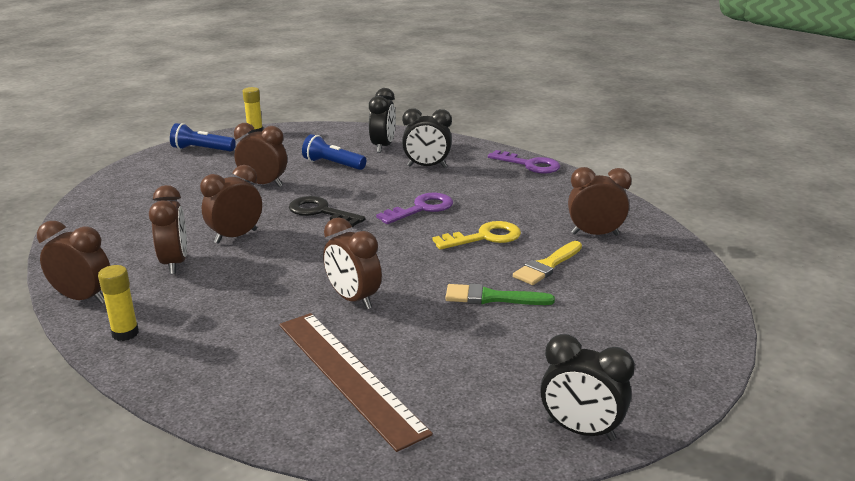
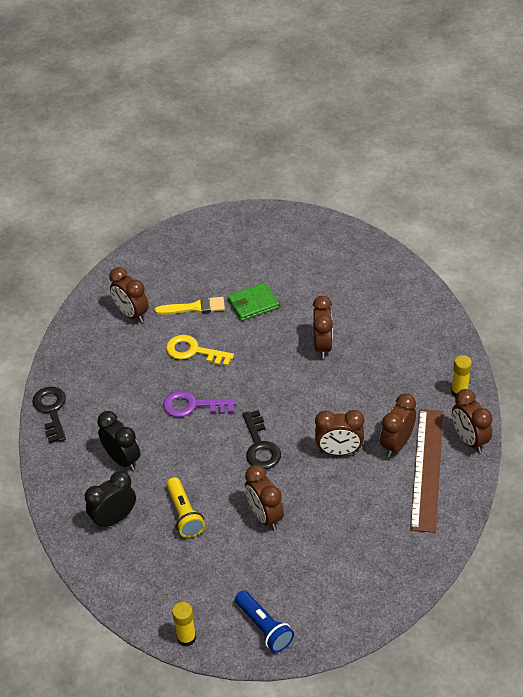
camera: 135 degrees left, 20 degrees up
(332, 164) = (184, 514): blue flashlight -> yellow flashlight
(349, 375) = (371, 299): brown ruler -> brown ruler (426, 469)
(492, 298) = (253, 304): green brush -> green wallet
(529, 165) = (51, 410): purple key -> black key
(580, 430) = (309, 222): black clock -> none

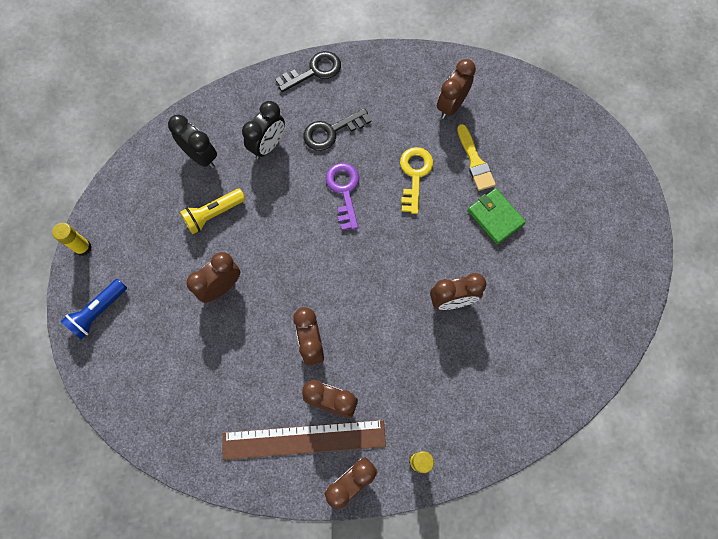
camera: 75 degrees right, 25 degrees up
(260, 446) = (305, 265): black key -> black key (331, 132)

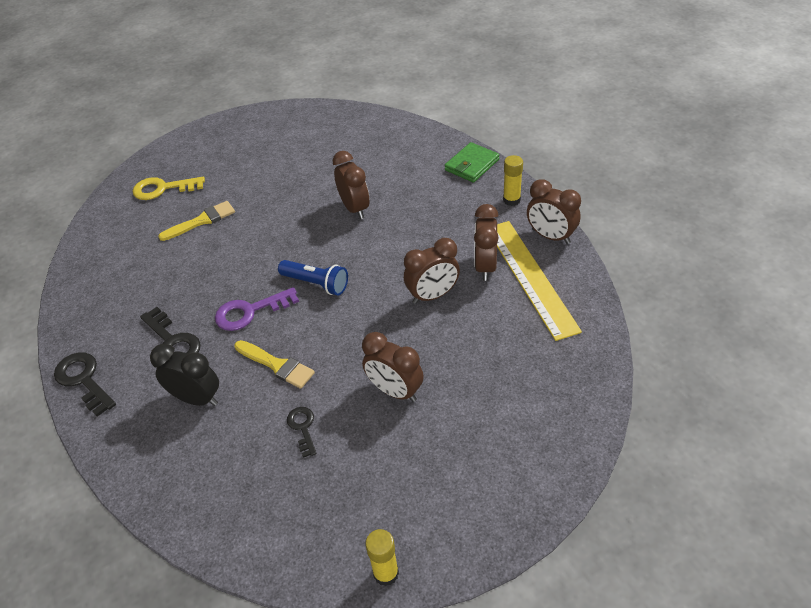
camera: 100 degrees left, 25 degrees down
(98, 312) = (470, 515): blue flashlight -> blue flashlight (316, 283)
(201, 156) = (220, 469): black clock -> none
(213, 214) = (302, 428): yellow flashlight -> black key
(279, 204) = (277, 365): none -> yellow brush
(304, 439) = (530, 277): brown ruler -> yellow ruler
(414, 175) = (222, 260): yellow key -> yellow key (163, 189)
(451, 106) = (135, 250): brown clock -> none
(495, 217) = (262, 197): green wallet -> green wallet (472, 165)

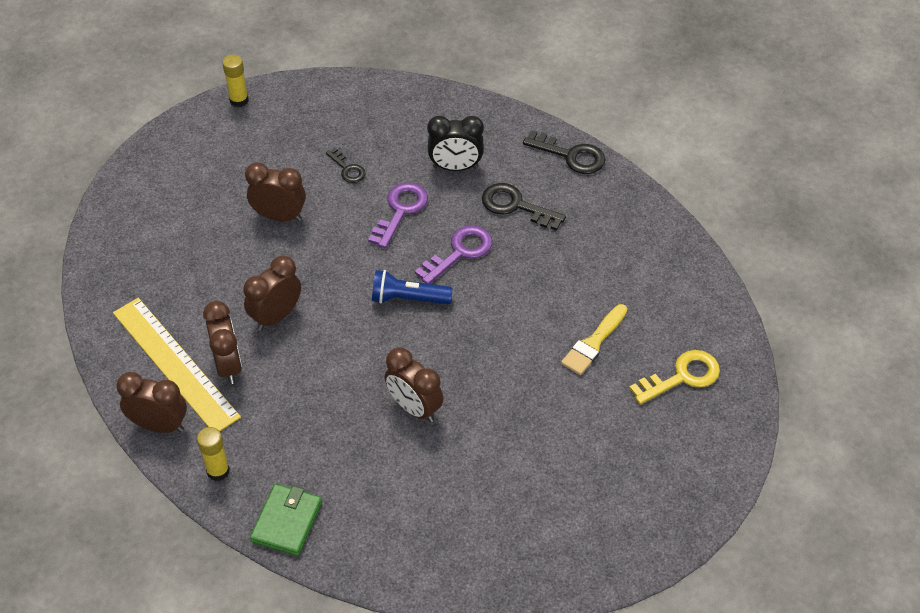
camera: 155 degrees right, 5 degrees up
(277, 365) = (400, 210): yellow brush -> purple key

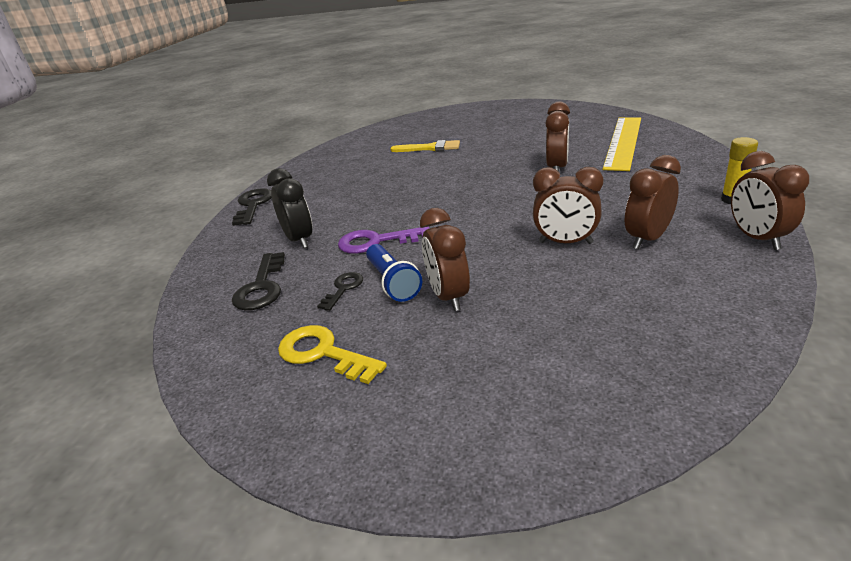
camera: 115 degrees left, 20 degrees down
(175, 364) = (694, 263): yellow ruler -> yellow ruler (623, 142)
(239, 100) = (267, 435): yellow glue stick -> none
(286, 521) = (710, 166): green wallet -> none
(408, 299) = (468, 203): blue flashlight -> blue flashlight (393, 282)
(460, 252) = (398, 204): purple key -> none
(515, 206) = (327, 204): black key -> black key (261, 287)
(682, 376) = (425, 127): yellow key -> yellow key (323, 353)

